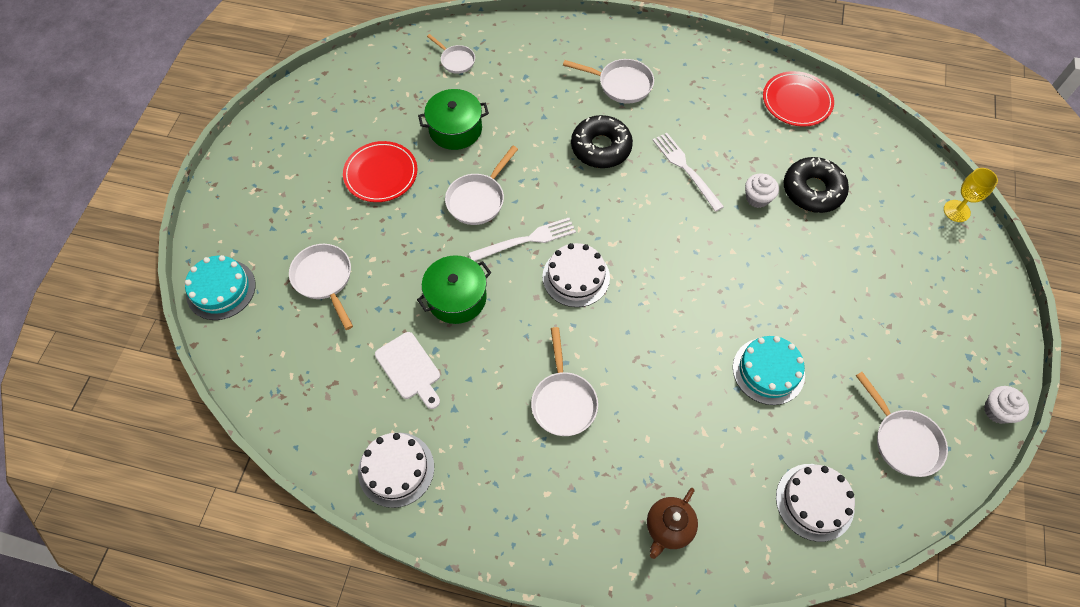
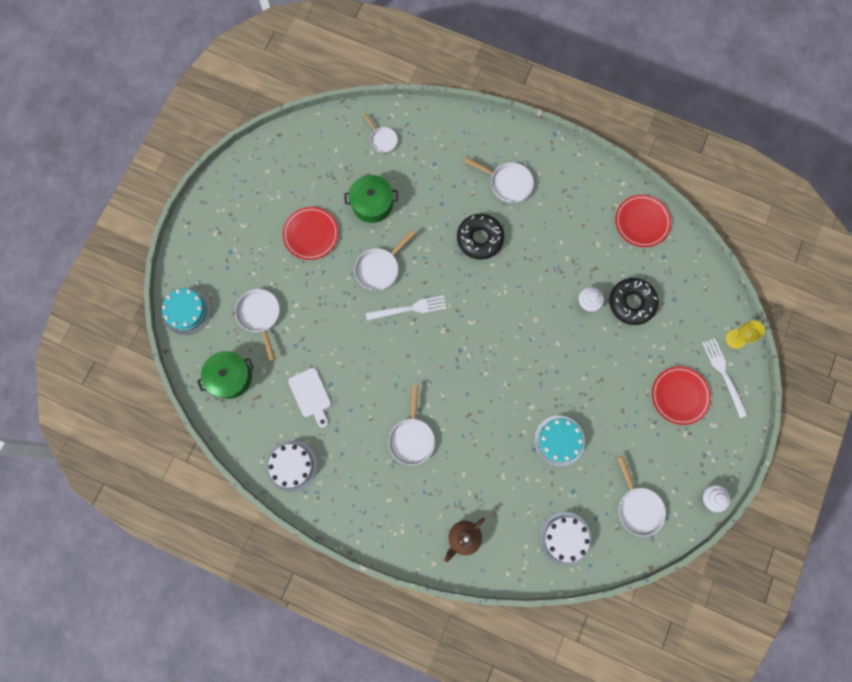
camera: 10 degrees right, 15 degrees up
(456, 298) = (351, 346): green pot -> green pot (230, 377)
(576, 277) = (439, 344): white cake -> none
(686, 169) = (540, 268): white fork -> white fork (724, 374)
(910, 288) = (679, 396): none -> red plate

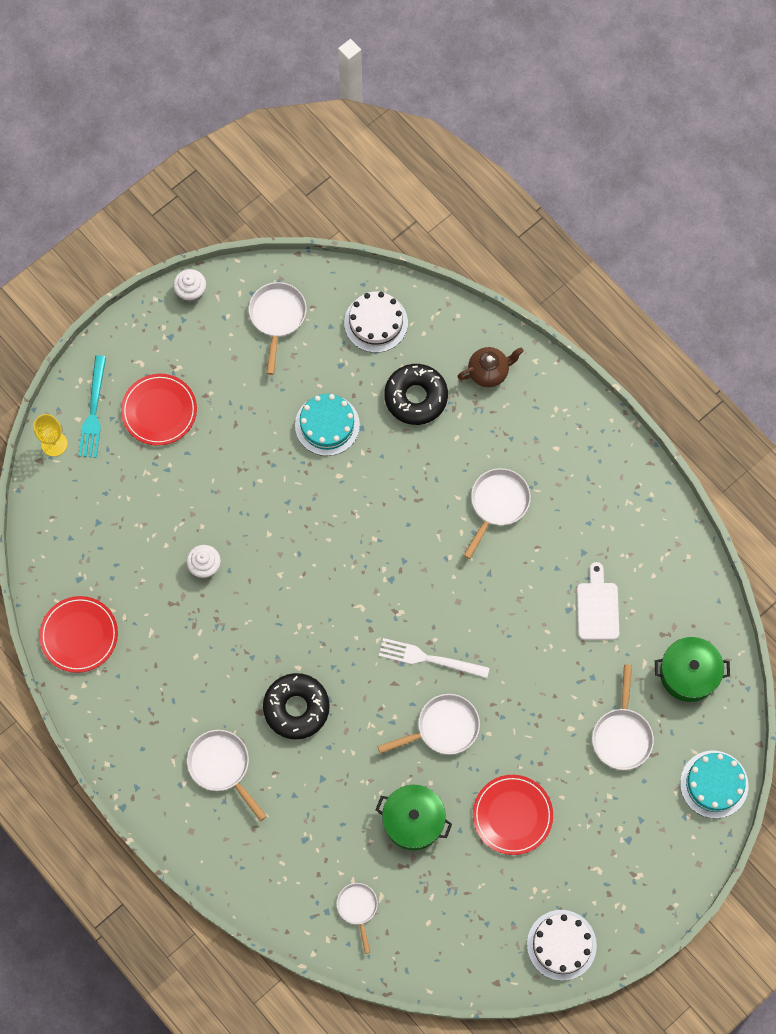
camera: 155 degrees left, 5 degrees down
(292, 465) = (653, 535): white cake -> white cake (561, 945)
(631, 303) = (152, 541): black donut -> black donut (416, 397)
(724, 374) = (93, 411): white fork -> turquoise fork

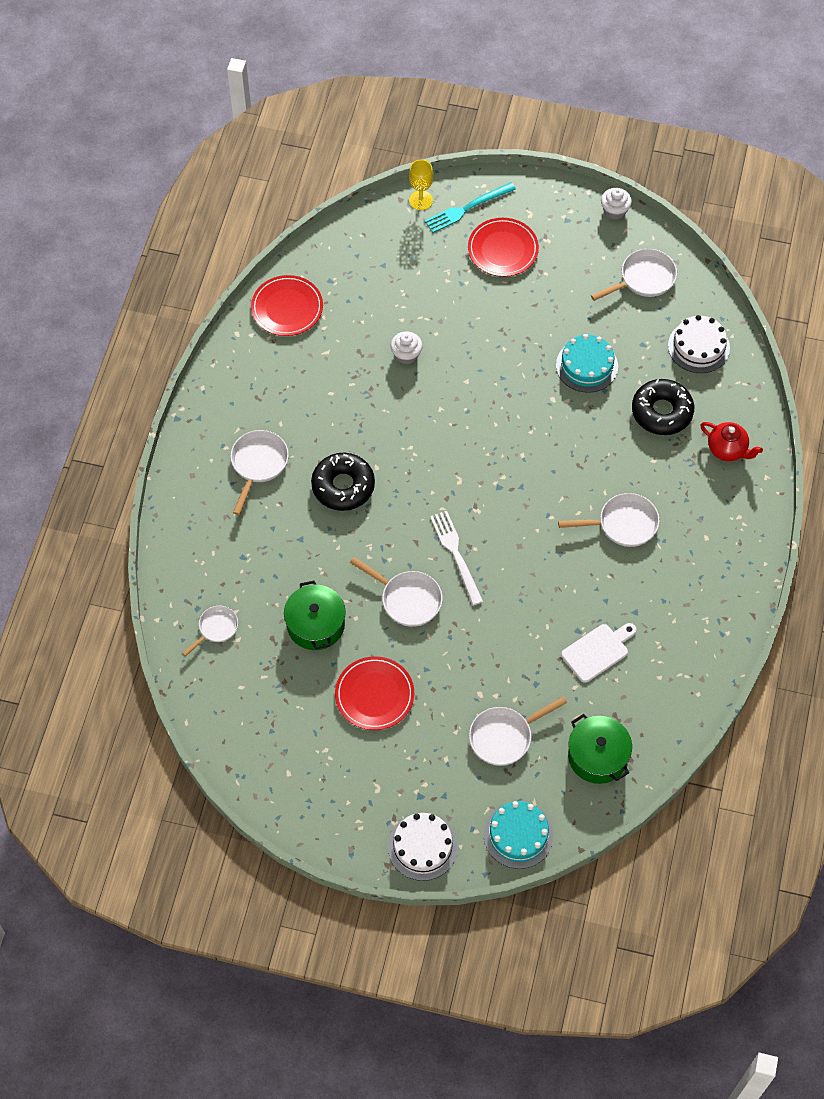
camera: 55 degrees right, 10 degrees down
(489, 372) = (727, 450): brown teapot -> red teapot
(561, 945) = (294, 798): white cake -> white cake (422, 846)

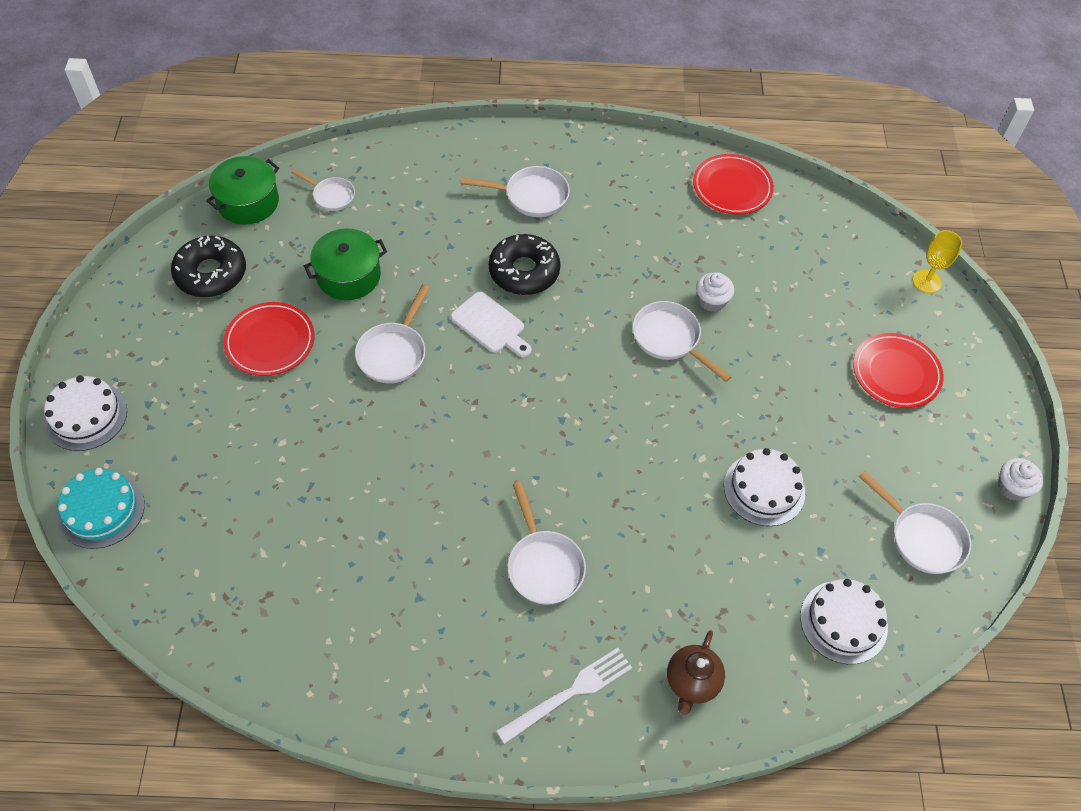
camera: 75 degrees right, 5 degrees down
(456, 554) = (461, 390): white fork -> white fork (569, 693)
(467, 208) = (937, 328): turquoise fork -> none
(505, 736) = (229, 476): white pan -> white pan (670, 339)
(587, 365) = (764, 489): turquoise cake -> white cake
(597, 651) = (356, 561): white cutting board -> white cutting board (490, 325)
(597, 756) = (210, 582): green pot -> green pot (248, 202)
(662, 412) = (725, 588): black donut -> black donut (211, 273)
(727, 450) = (692, 682): red teapot -> brown teapot

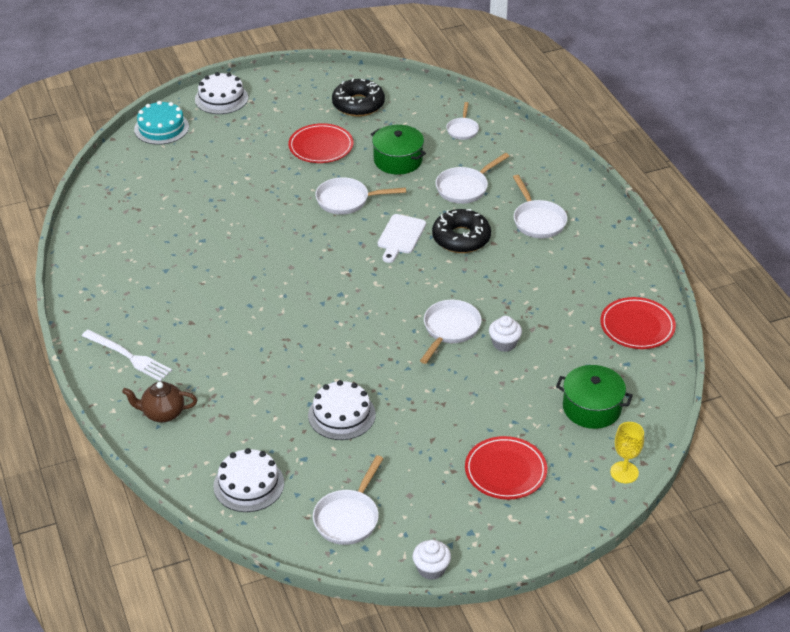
camera: 70 degrees right, 15 degrees down
(248, 202) = (429, 98): green pot -> green pot (592, 408)
(543, 565) = (217, 318): white pan -> white pan (465, 188)

